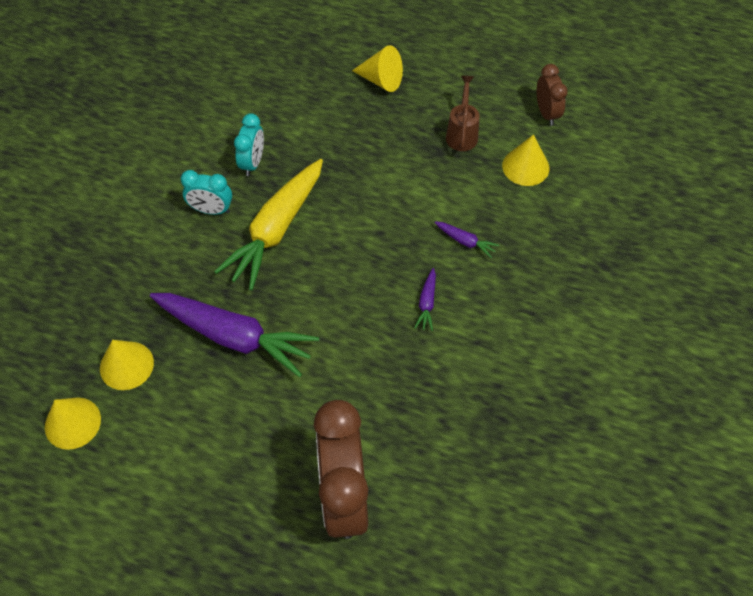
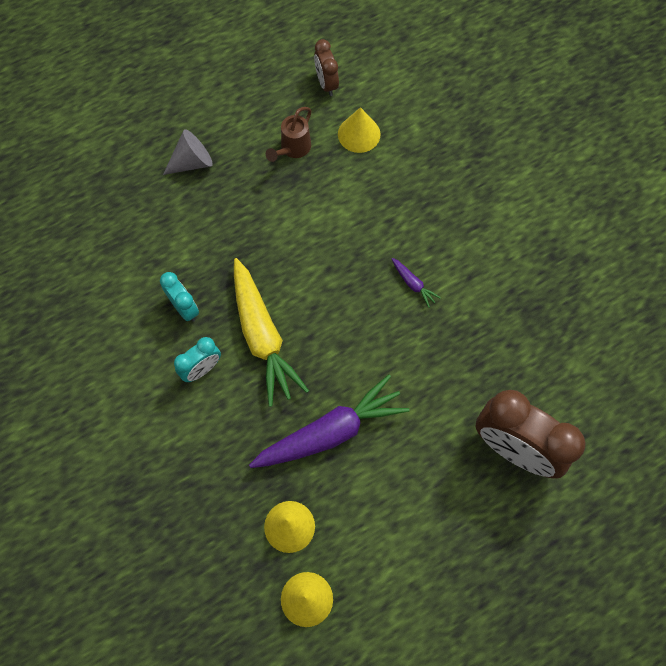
camera: 50 degrees left, 10 degrees up
(381, 80) = (192, 162): yellow cone -> grey cone
(462, 133) = (292, 149): brown watering can -> brown watering can turned 105 degrees counterclockwise
(465, 241) = (385, 221): purple carrot -> none
(546, 113) = (326, 84): brown clock -> brown clock turned 135 degrees counterclockwise

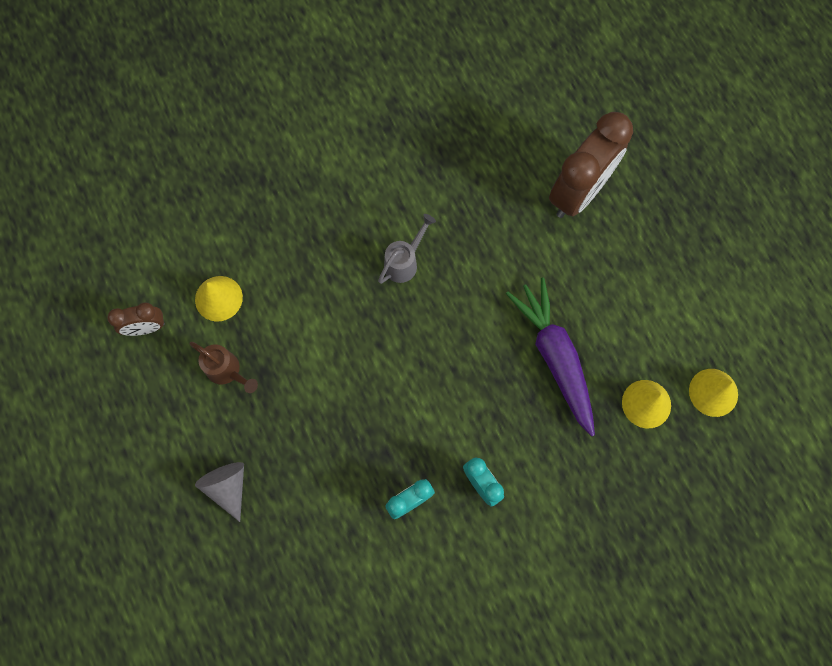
camera: 85 degrees left, 5 degrees up
(262, 336) = (449, 418): yellow carrot -> none
(413, 284) = (404, 262): purple carrot -> grey watering can

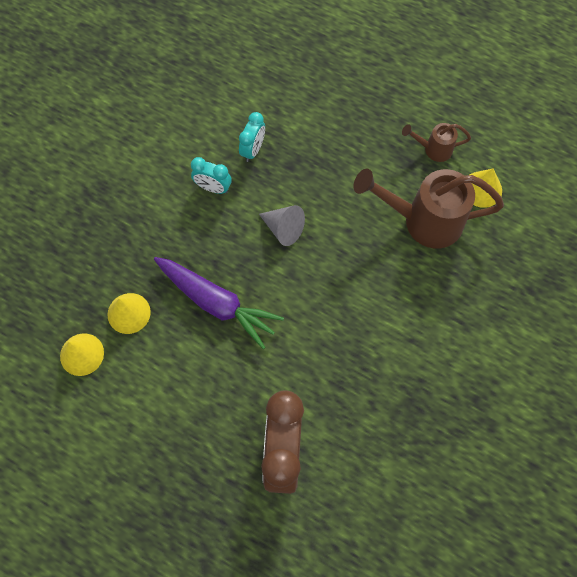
camera: 145 degrees right, 5 degrees down
(146, 327) = (509, 141): brown clock -> none
(228, 486) = (373, 88): grey cone -> grey cone (283, 229)
(301, 305) = (423, 221): none -> brown watering can
(404, 262) = (376, 299): grey watering can -> none

